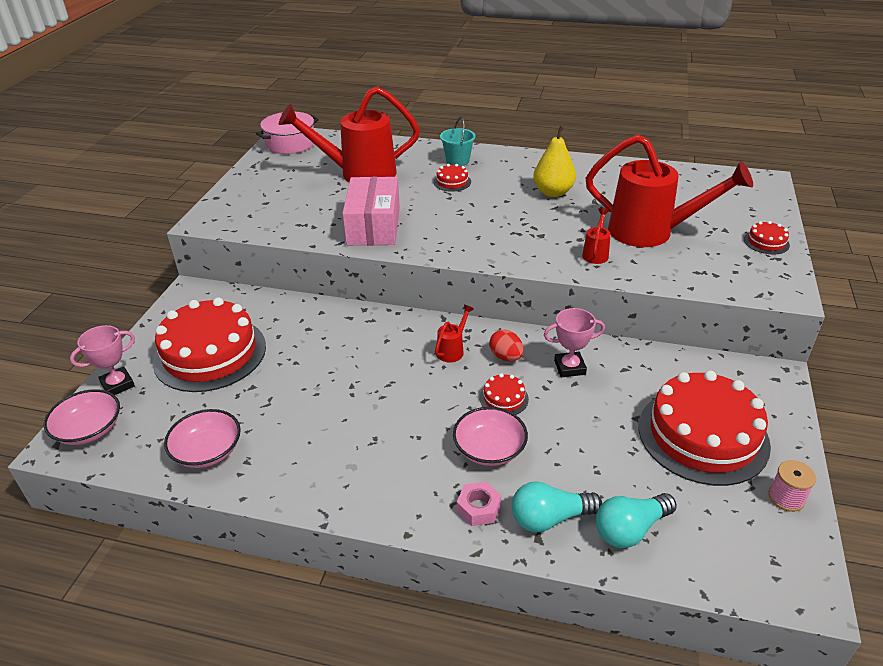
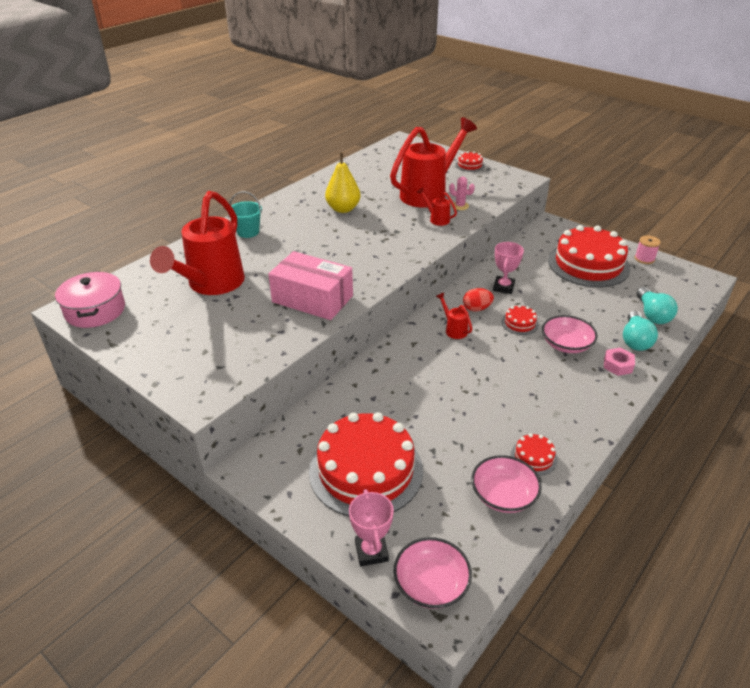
camera: 65 degrees left, 0 degrees up
(452, 182) = (280, 244): red cake -> red cake (533, 457)
(646, 261) = (460, 206): none -> pink cactus

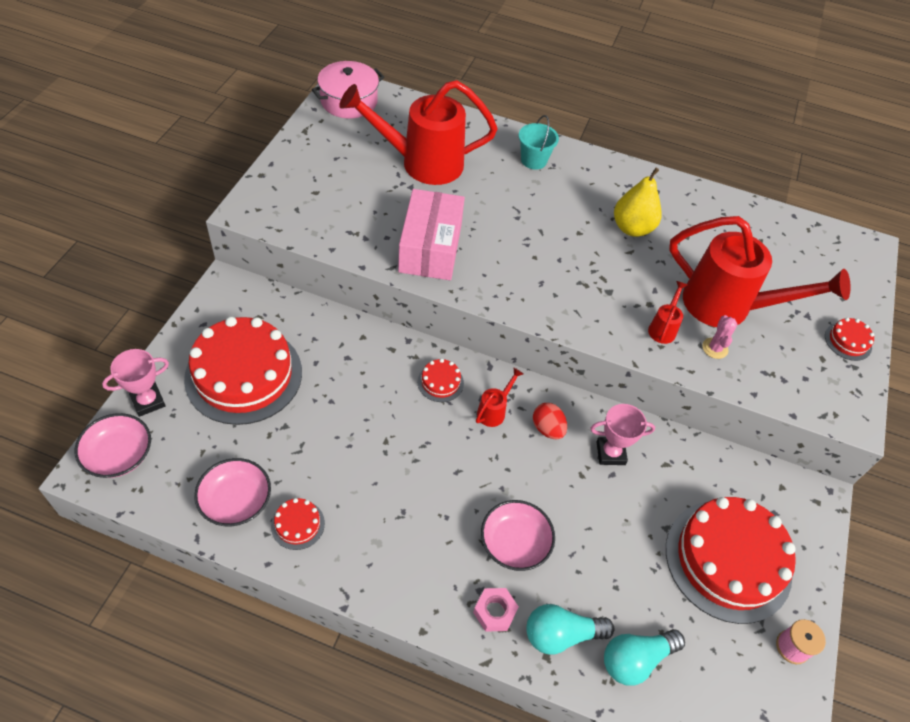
camera: 65 degrees right, 15 degrees up
(519, 323) = (537, 482): red cake -> red cake (440, 382)

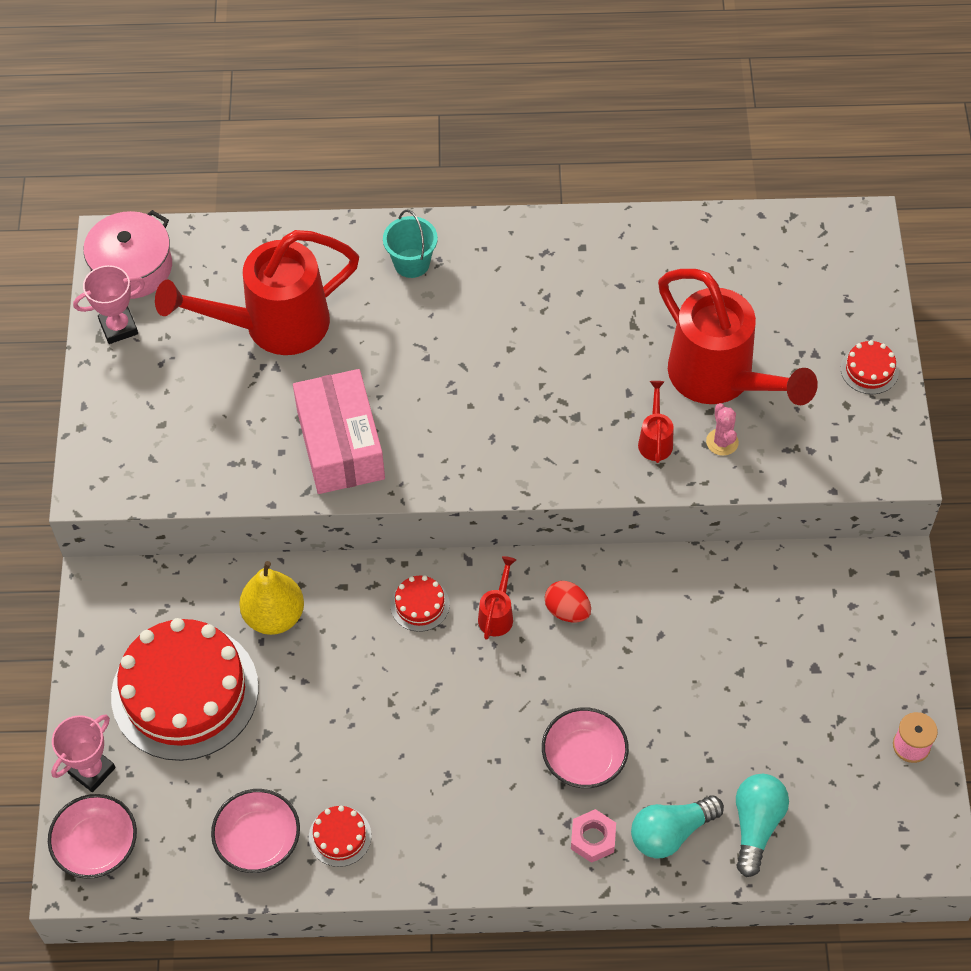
camera: 15 degrees left, 5 degrees up
(610, 453) = (649, 610): pink trophy -> pink trophy (118, 327)
(632, 228) = (571, 316): yellow pear -> yellow pear (274, 616)
(635, 659) = (756, 825): turquoise light bulb -> turquoise light bulb turned 150 degrees clockwise
(728, 307) = (721, 380): red watering can -> red watering can turned 45 degrees clockwise
(728, 560) = (818, 680): red cake -> none

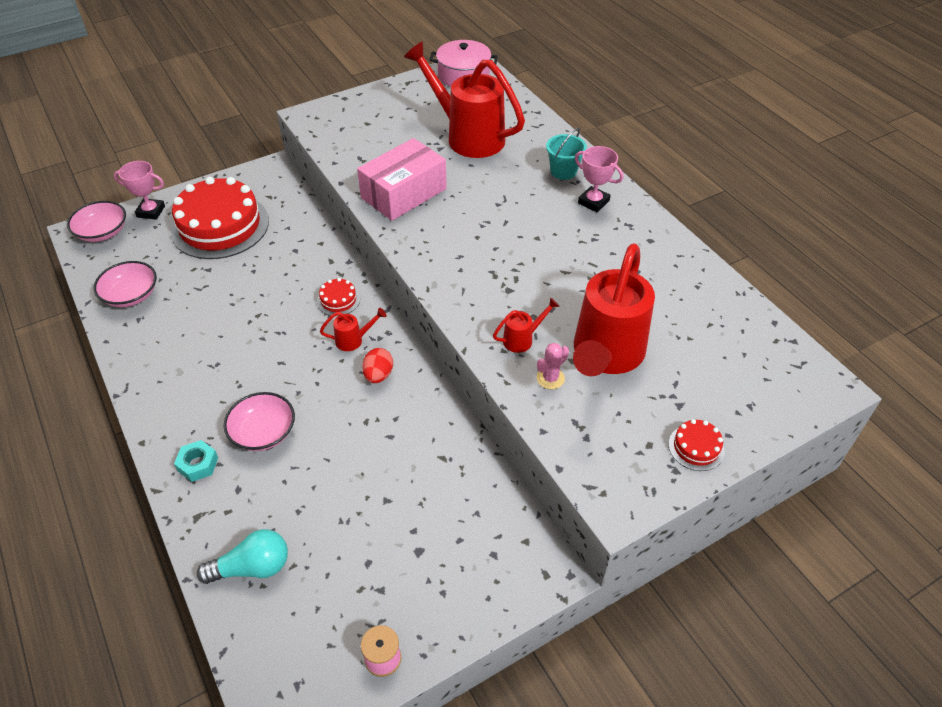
camera: 60 degrees right, 10 degrees down
(118, 327) = (420, 86): pink trophy -> pink trophy (593, 202)
(274, 616) = (292, 241): yellow pear -> none
(340, 836) = (147, 330): red cake -> none
(593, 839) = (198, 464): pink nut -> turquoise nut
(671, 833) = (222, 511): turquoise light bulb -> none

